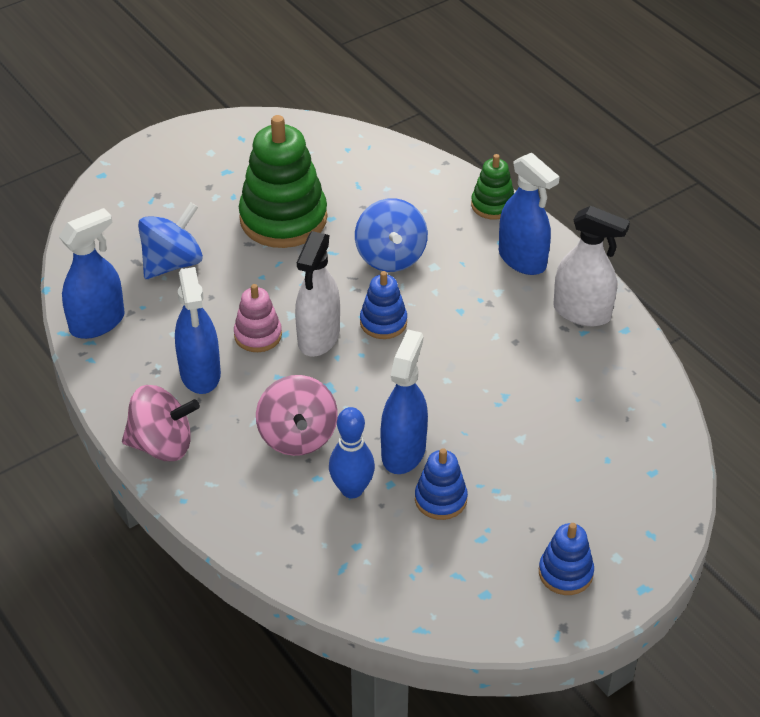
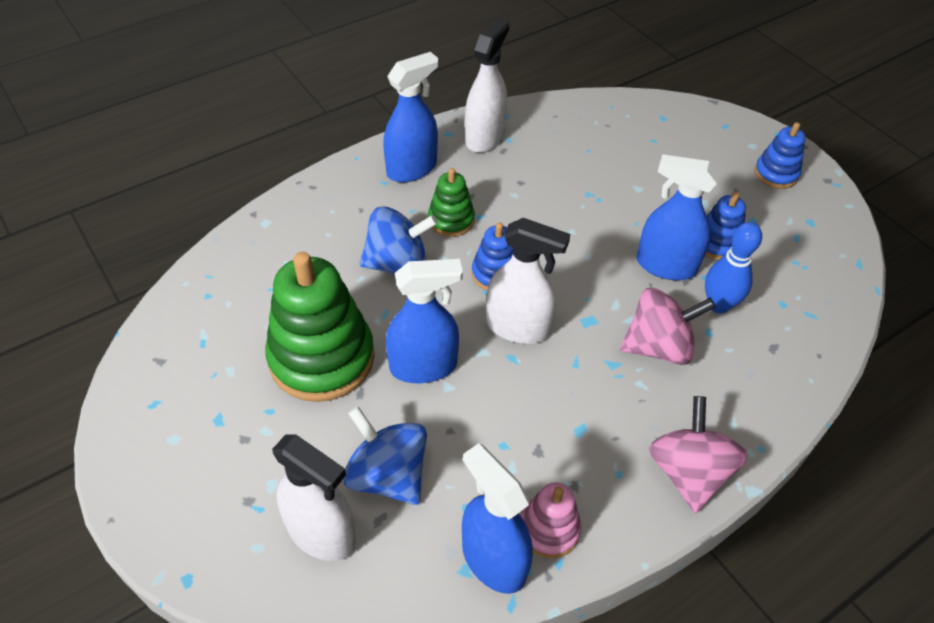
camera: 90 degrees left, 5 degrees up
(128, 233) = (322, 533): none -> white spray bottle
(200, 374) = (577, 437): blue spray bottle -> blue spray bottle (423, 366)
(258, 335) = (515, 382): pink stacking toy -> pink stacking toy (549, 529)
(493, 205) = (330, 183): green stacking toy -> green stacking toy (451, 220)

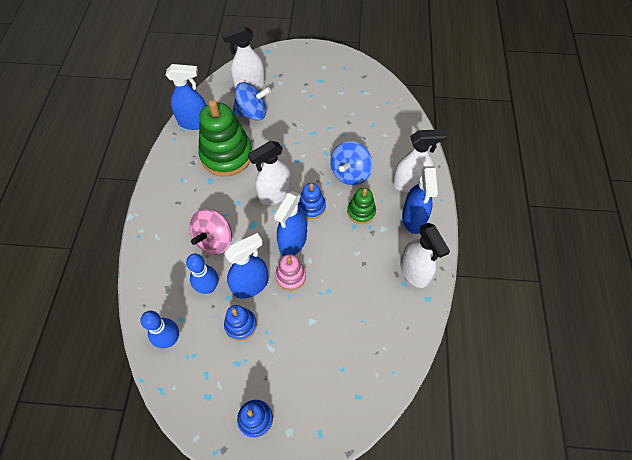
camera: 130 degrees right, 10 degrees up
(322, 358) = (321, 121): green stacking toy -> green stacking toy (226, 155)
(357, 196) = (409, 183): none -> white spray bottle
(423, 366) = (287, 150): blue spray bottle -> blue spray bottle (292, 242)
(549, 529) = (187, 144): pink stacking toy -> pink stacking toy (291, 276)
(688, 472) = (158, 202): pink spinning top -> none
(813, 296) = (170, 339): none -> blue bowling pin

